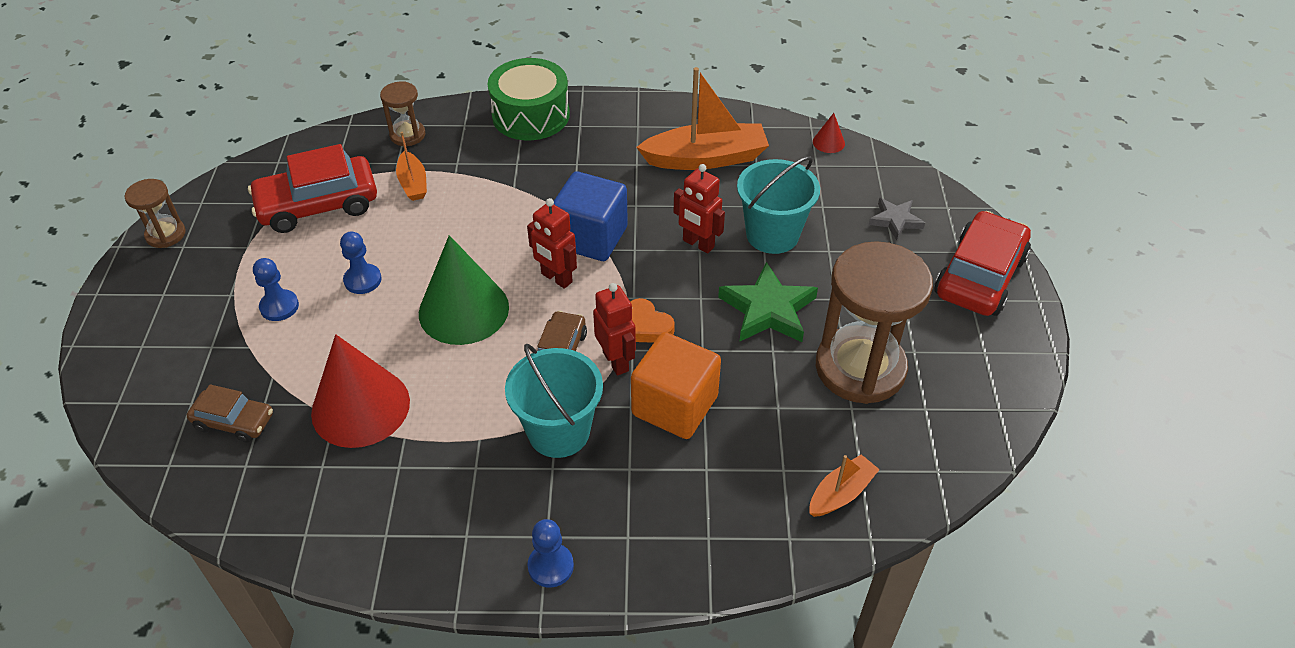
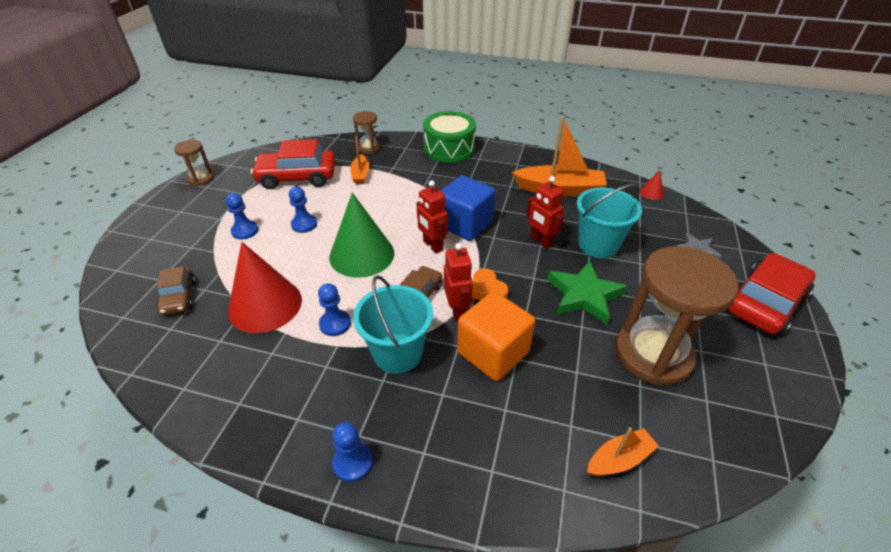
camera: 15 degrees right, 5 degrees down
(234, 421) = (179, 297): brown car -> brown car turned 45 degrees clockwise
(465, 412) = (335, 324): none -> blue pawn

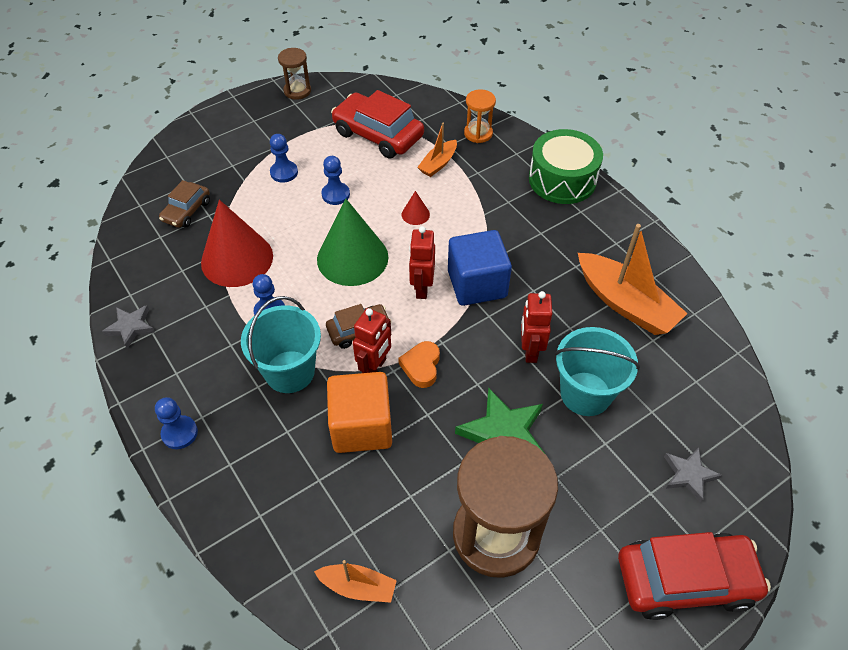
camera: 40 degrees right, 10 degrees up
(211, 413) = (131, 327): none -> grey star
(368, 148) = (478, 133): brown hourglass -> orange hourglass
(651, 193) = (732, 375): red cone -> red cone (415, 214)

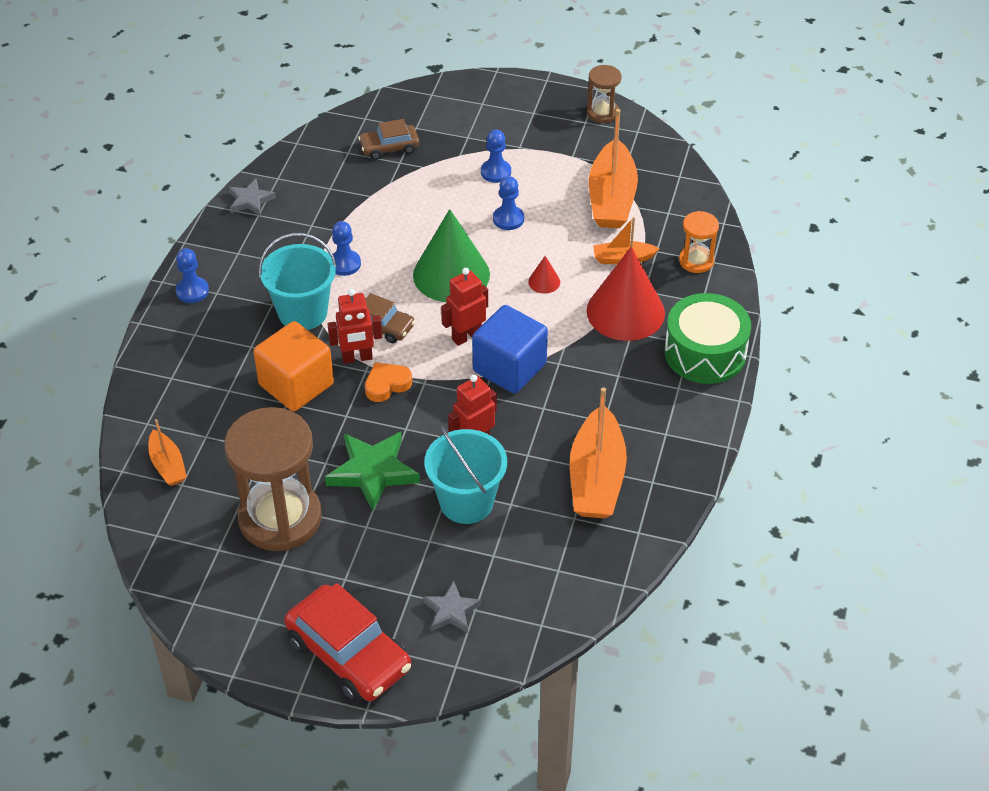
camera: 50 degrees right, 5 degrees down
(237, 259) = (374, 210): red cone -> red cone (625, 312)
(378, 135) = (612, 198): red car -> orange boat

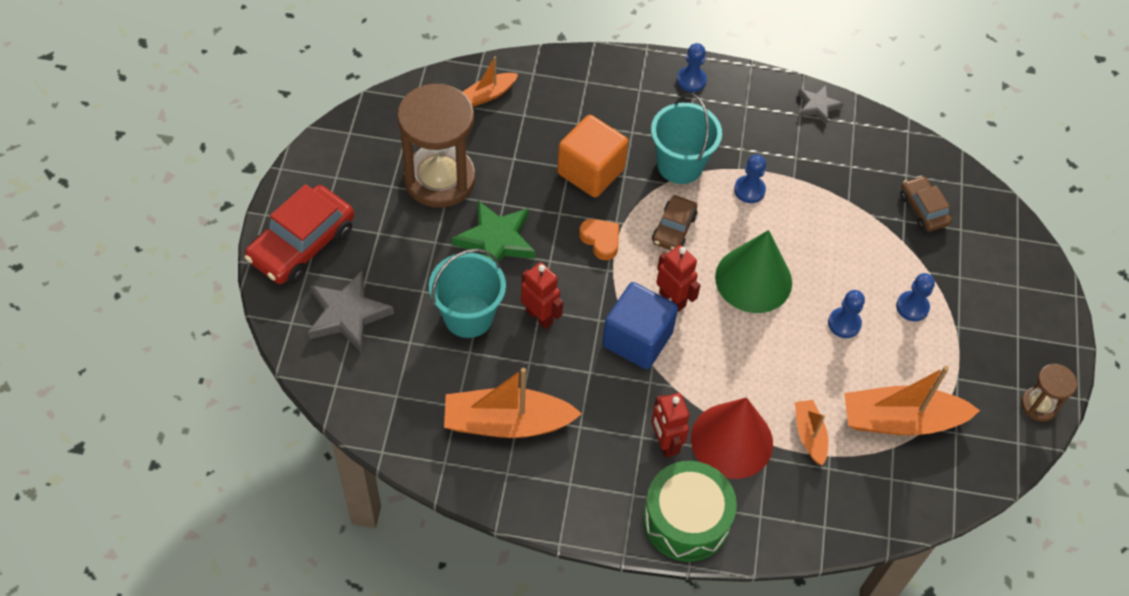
camera: 80 degrees right, 10 degrees up
(357, 358) = (630, 213): red robot -> red robot (664, 443)
(451, 611) = (348, 314): grey star -> grey star, size x1.69
(544, 282) = (760, 362): red cone -> none
(696, 261) = (821, 509): orange hourglass -> none

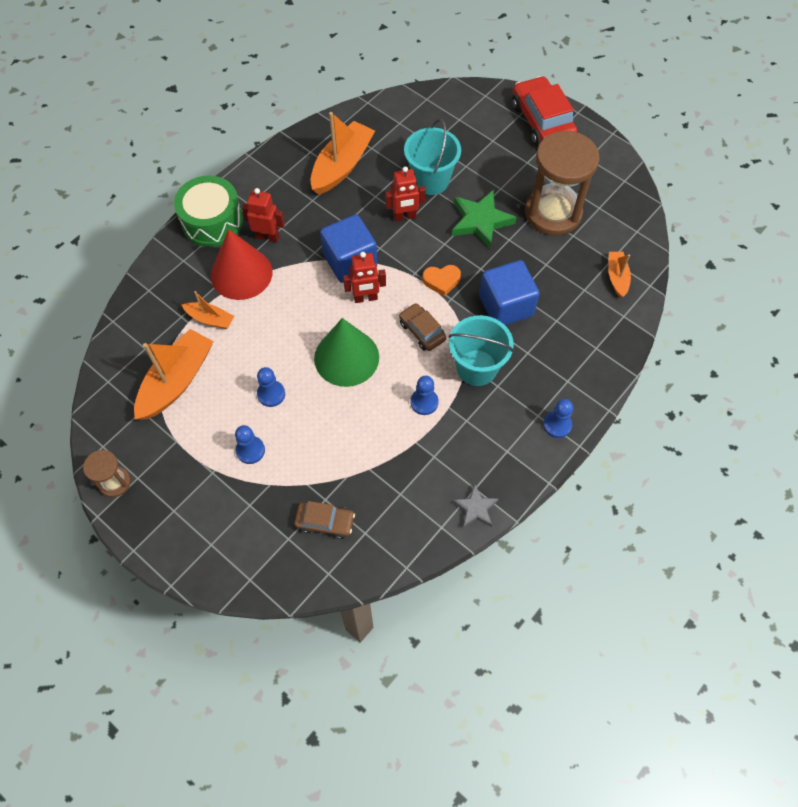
camera: 125 degrees right, 5 degrees up
(348, 314) = (473, 123): grey star -> none
(591, 171) = (506, 306): orange cube -> blue cube

